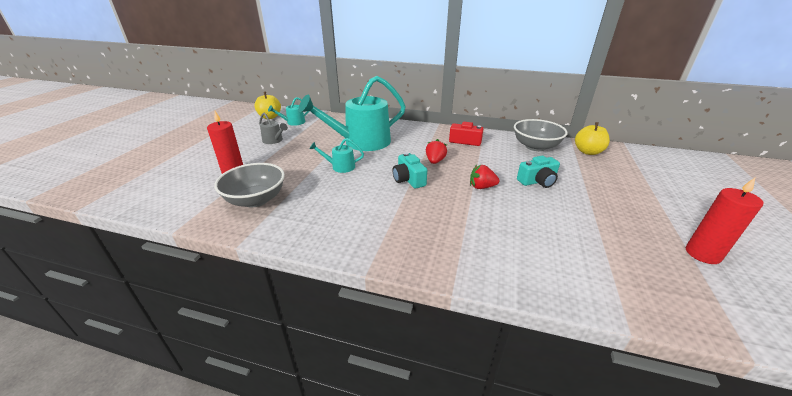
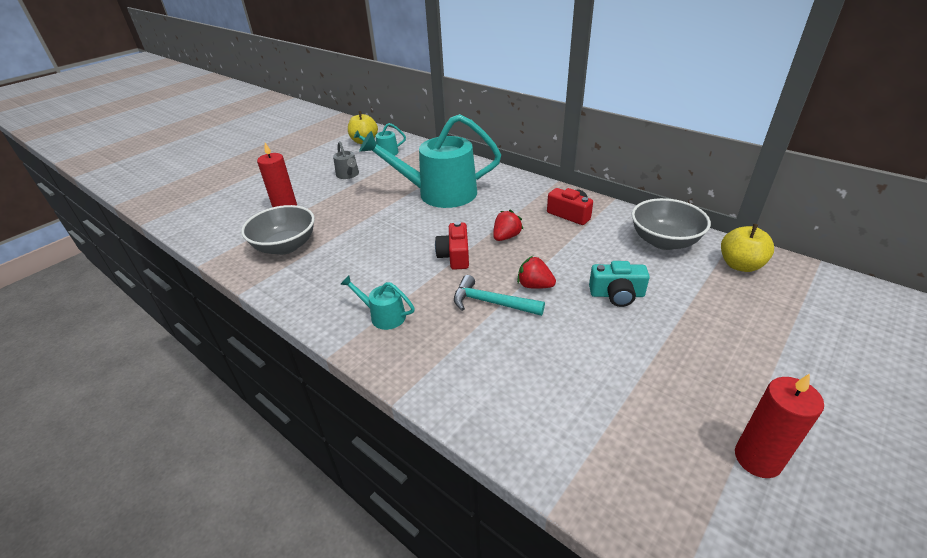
camera: 25 degrees right, 5 degrees up
(340, 167) = (392, 223): turquoise watering can -> turquoise watering can (384, 316)
(408, 179) = (455, 256): turquoise camera -> red camera
(462, 204) = (491, 302): none -> turquoise hammer

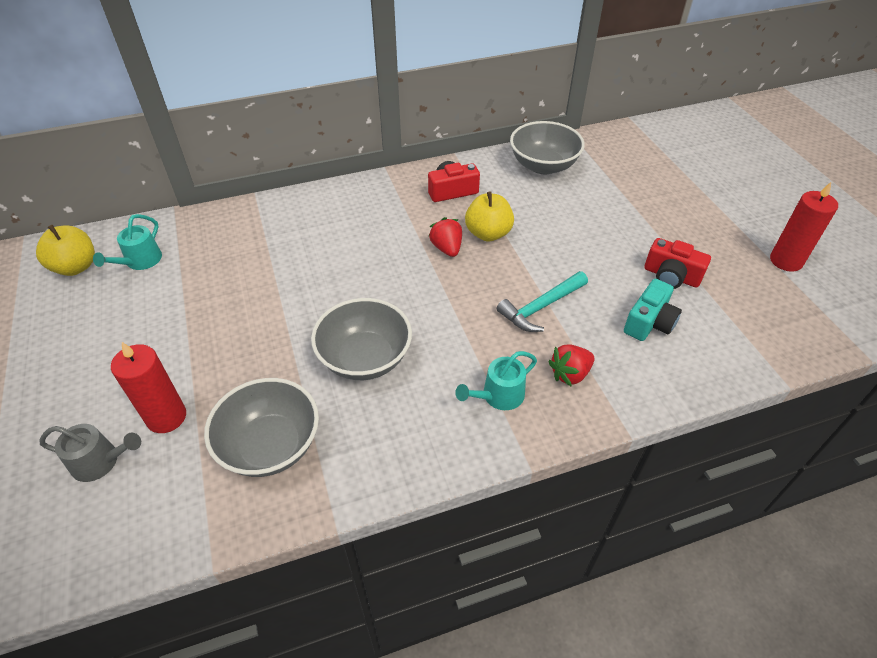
camera: 60 degrees left, 10 degrees up
(348, 175) = (155, 318): grey watering can -> grey watering can (100, 462)
(373, 248) = (365, 358): none -> grey bowl
(439, 193) = (308, 257): turquoise watering can -> none
(455, 256) = (444, 298): red camera -> red camera (671, 276)
(534, 285) = (539, 268): red strawberry -> red strawberry (570, 374)
(617, 294) = (589, 228): turquoise camera -> turquoise camera (649, 322)
(740, 265) = (605, 151): yellow apple -> yellow apple (488, 233)

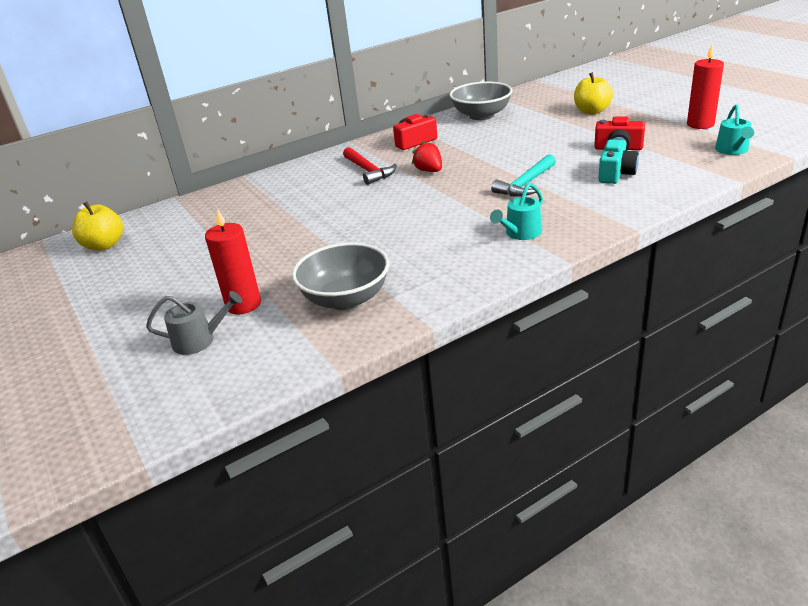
camera: 10 degrees left, 15 degrees down
(140, 261) = (163, 230): turquoise watering can -> turquoise watering can (732, 150)
(365, 358) = (397, 238): grey bowl -> none
(383, 227) = (368, 171): none -> red hammer
(488, 233) = (458, 157): yellow apple -> yellow apple (591, 111)
(570, 374) = (570, 211): red strawberry -> none

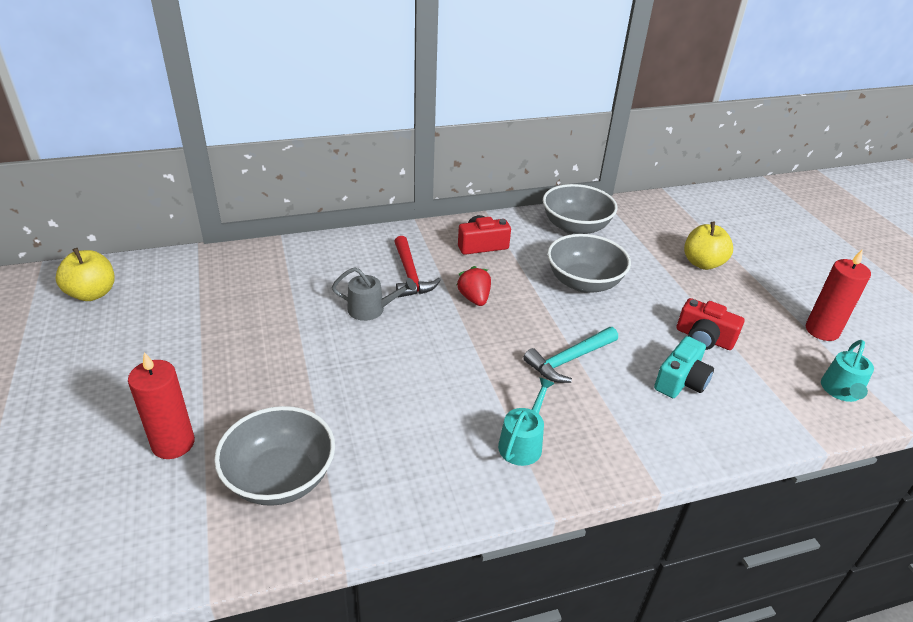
camera: 10 degrees right, 5 degrees up
(199, 340) = (100, 483): grey watering can -> grey watering can (371, 309)
(508, 142) = (583, 282): none -> grey bowl
(520, 233) = (522, 443): turquoise watering can -> turquoise watering can turned 150 degrees clockwise

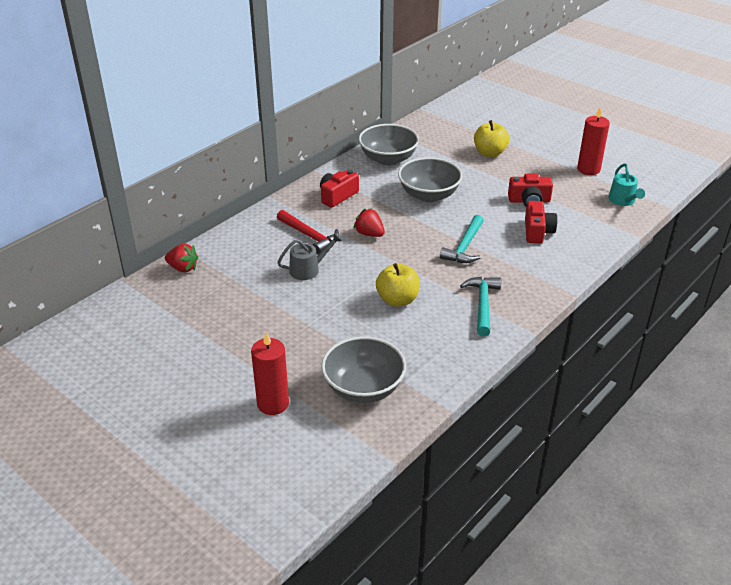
camera: 30 degrees left, 0 degrees up
(92, 293) = (83, 347): yellow apple -> yellow apple (397, 300)
(259, 256) = (183, 268): none -> red strawberry
(522, 443) = (482, 304): turquoise watering can -> turquoise hammer
(681, 381) = (537, 231): turquoise camera -> red camera

